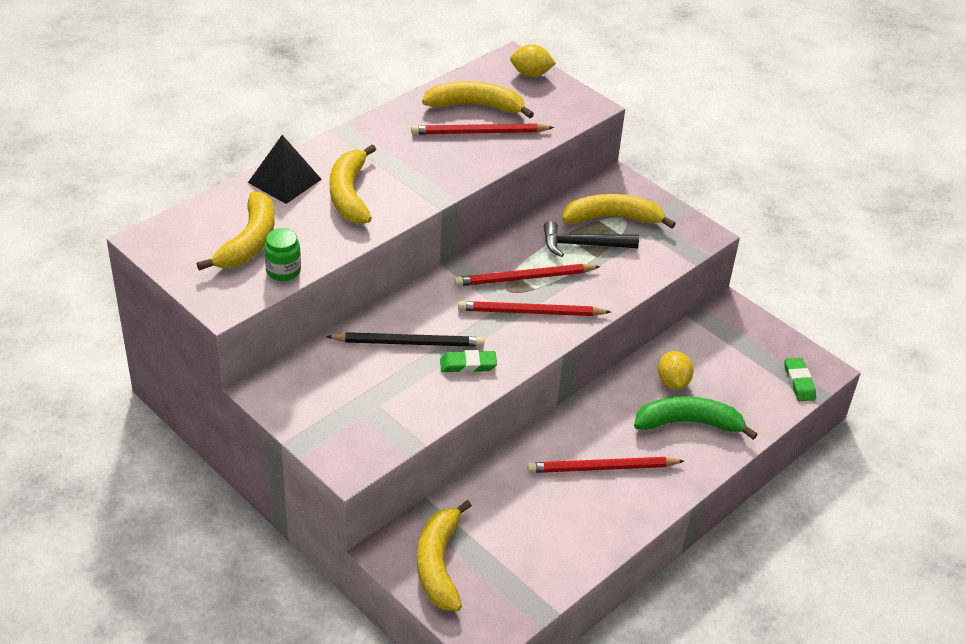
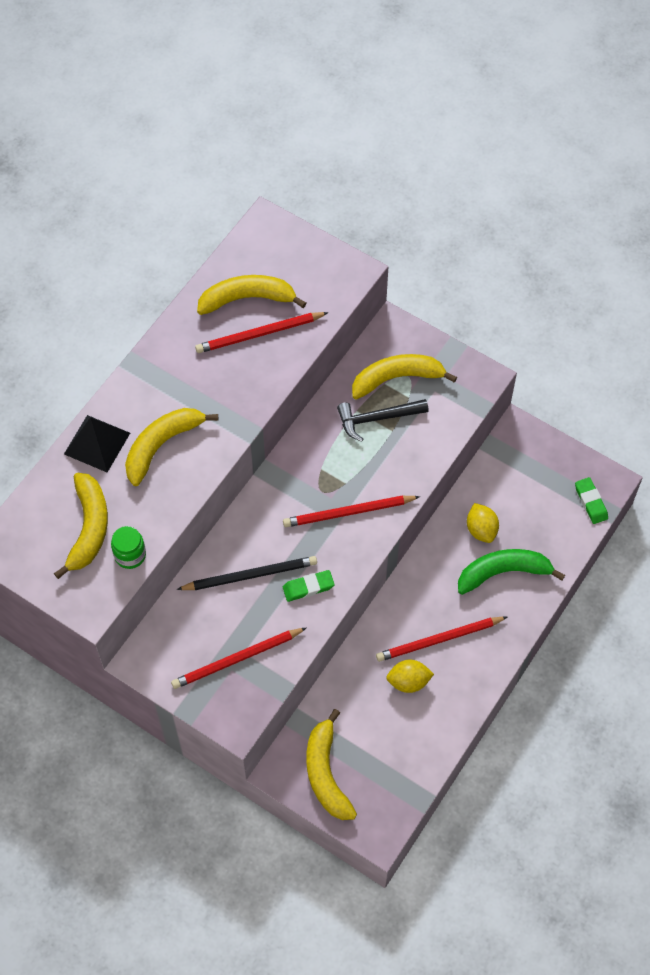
camera: 10 degrees left, 20 degrees up
(350, 194) = (162, 445): yellow banana -> yellow banana turned 60 degrees clockwise
(524, 278) = (333, 473): red pencil -> red pencil (237, 659)
(531, 74) = (289, 240): yellow lemon -> yellow lemon (408, 681)

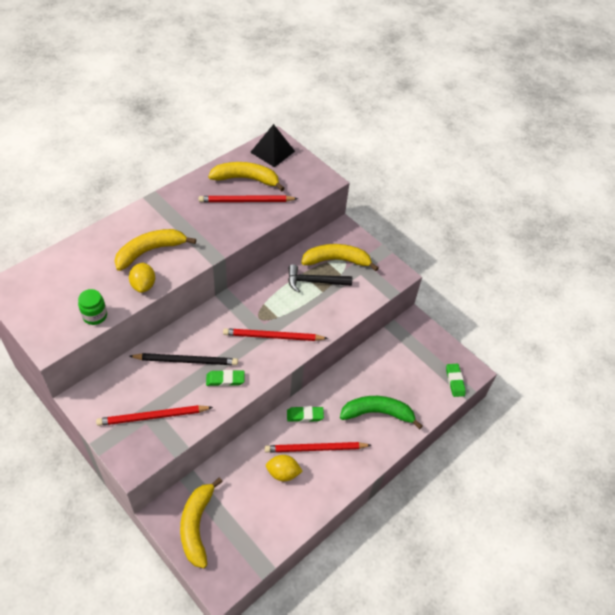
camera: 10 degrees right, 10 degrees down
(89, 528) = (74, 290): yellow banana -> none
(97, 443) = (106, 239): black pyramid -> black pyramid (272, 151)
(412, 600) = (305, 415): none -> green eraser
(481, 529) = (370, 380): yellow lemon -> yellow lemon (143, 285)

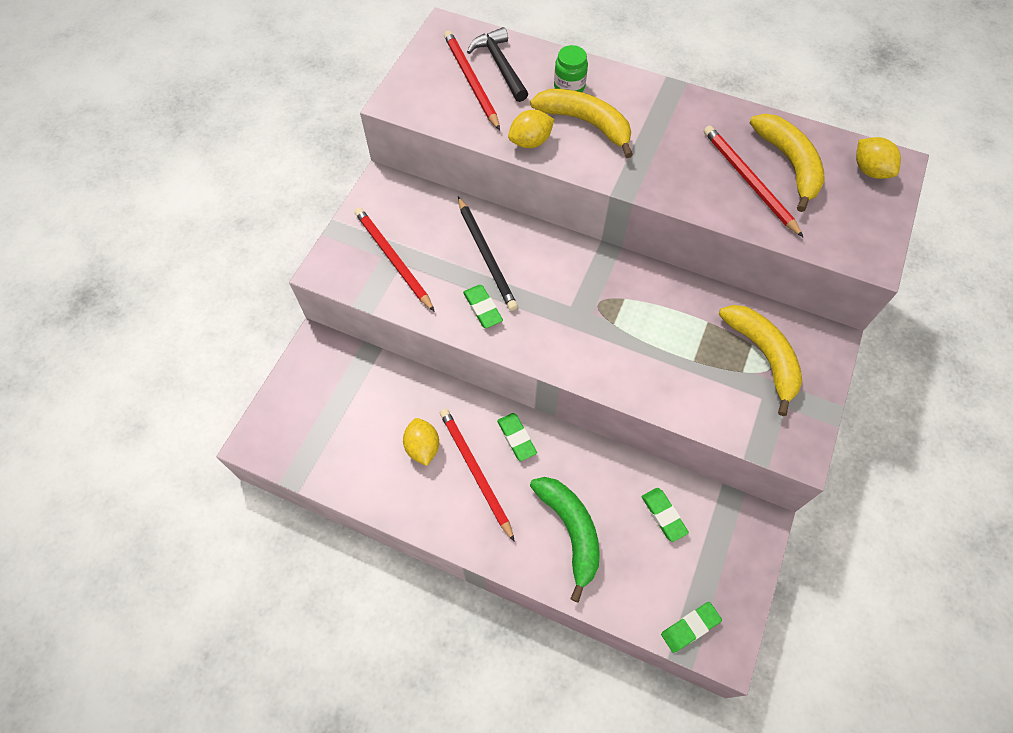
camera: 70 degrees right, 10 degrees up
(95, 316) = (458, 120): green jar -> green jar (569, 87)
(197, 526) = (316, 384): yellow banana -> none
(272, 151) = (869, 170): black pyramid -> yellow lemon
(273, 336) = (578, 332): red pencil -> red pencil (471, 81)
(314, 282) = (704, 343): black hammer -> black hammer (500, 66)
(389, 363) = (663, 515): none -> green eraser

